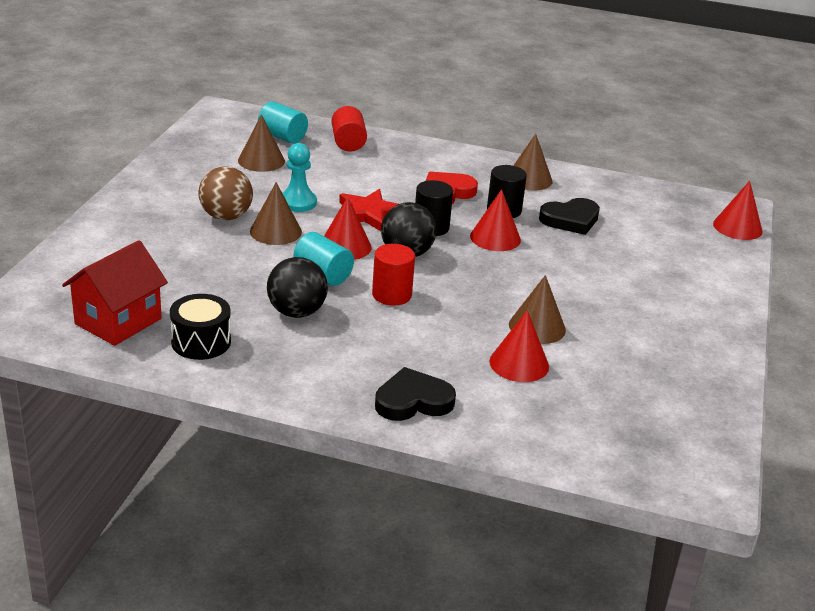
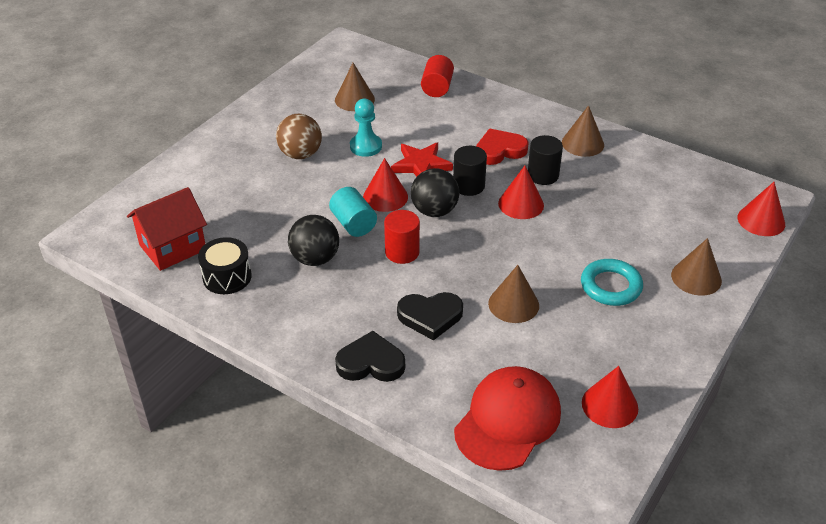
camera: 20 degrees right, 10 degrees up
(275, 231) = (334, 174): brown cone -> brown cone (696, 277)
(282, 137) = (383, 76): turquoise cylinder -> none
(519, 364) = (479, 340): red cone -> red cone (609, 405)
(570, 220) = (600, 193): black heart -> black heart (430, 316)
(589, 431) = (508, 420): none -> red cap
(626, 299) = (611, 286): none -> turquoise ring

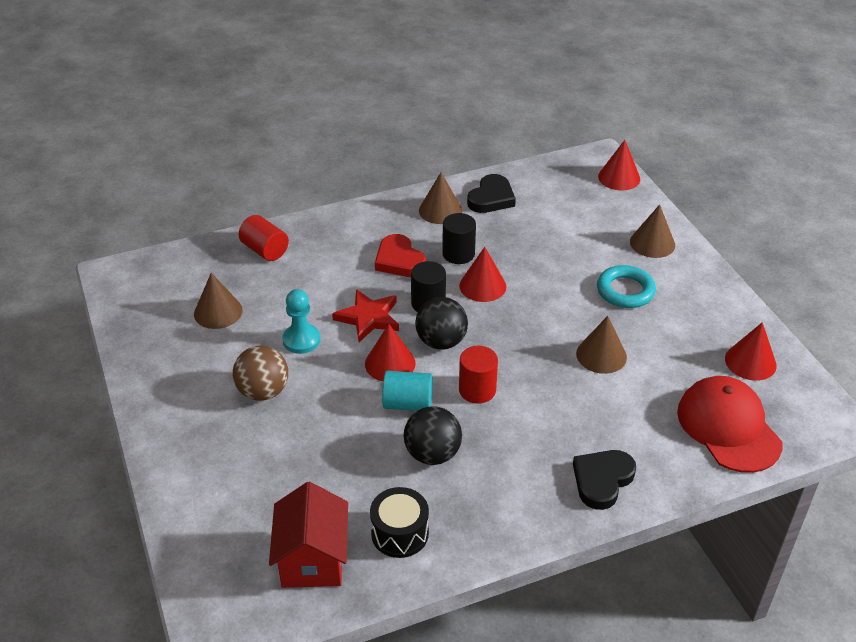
camera: 55 degrees left, 0 degrees up
(430, 316) = (575, 413): black heart -> black heart (491, 198)
(499, 150) = (399, 260): red heart -> red heart turned 45 degrees counterclockwise

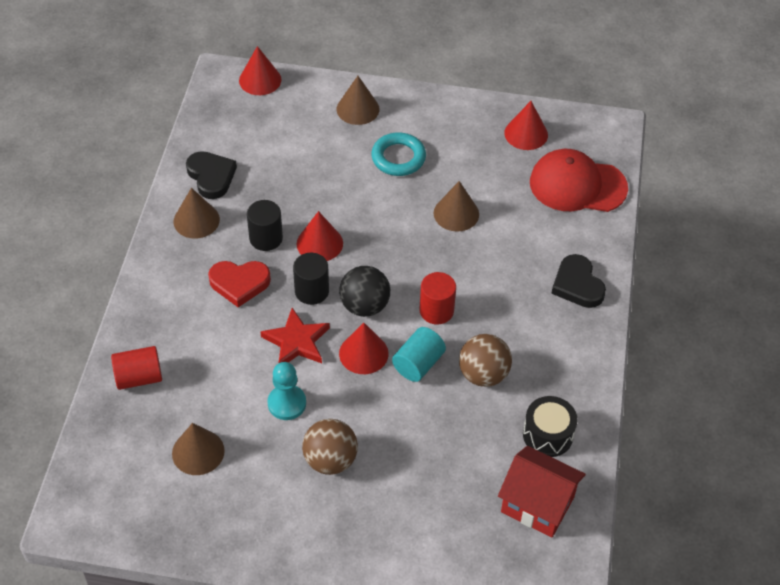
camera: 60 degrees left, 10 degrees up
(432, 454) = (483, 374): black ball -> brown ball

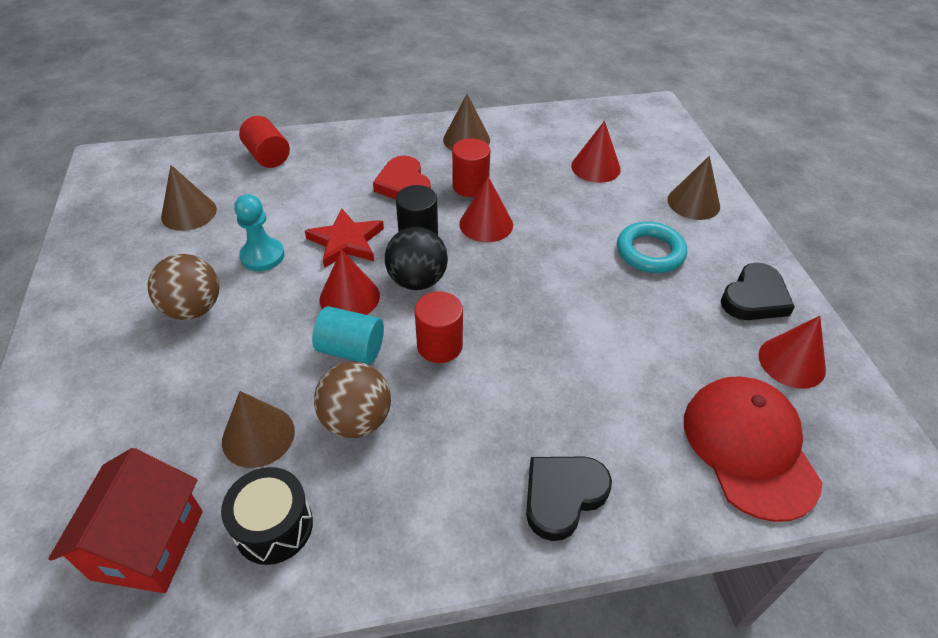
camera: 70 degrees right, 5 degrees down
(211, 176) = (525, 134): black heart -> black heart (754, 298)
(260, 80) = (670, 130): red cone -> red cone (595, 167)
(266, 238) = (470, 186): black cylinder -> red cylinder
(456, 213) = (603, 325): brown cone -> brown cone (258, 436)

